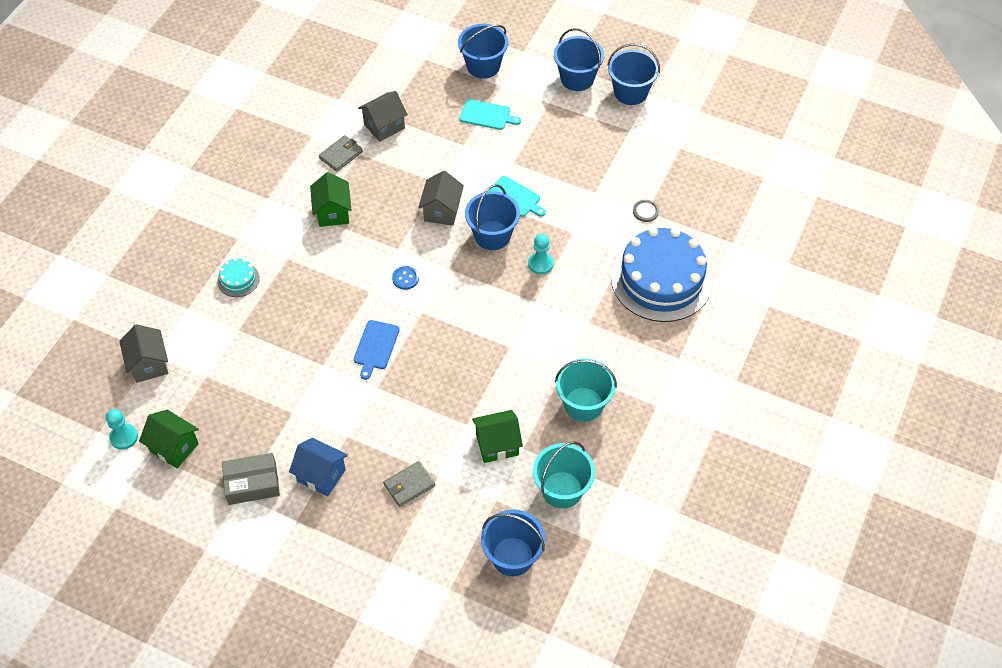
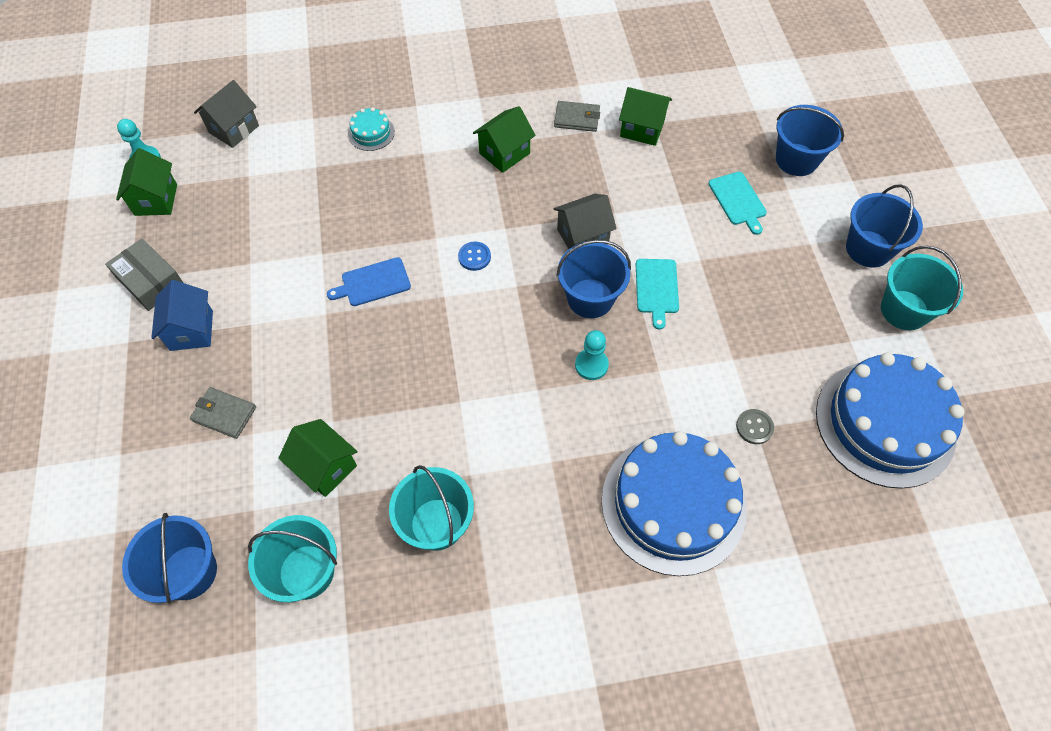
camera: 55 degrees right, 5 degrees up
(384, 126) = (642, 129): grey house -> green house
(630, 92) = (904, 310): blue bucket -> turquoise bucket
(690, 151) = (885, 423): none -> blue cake

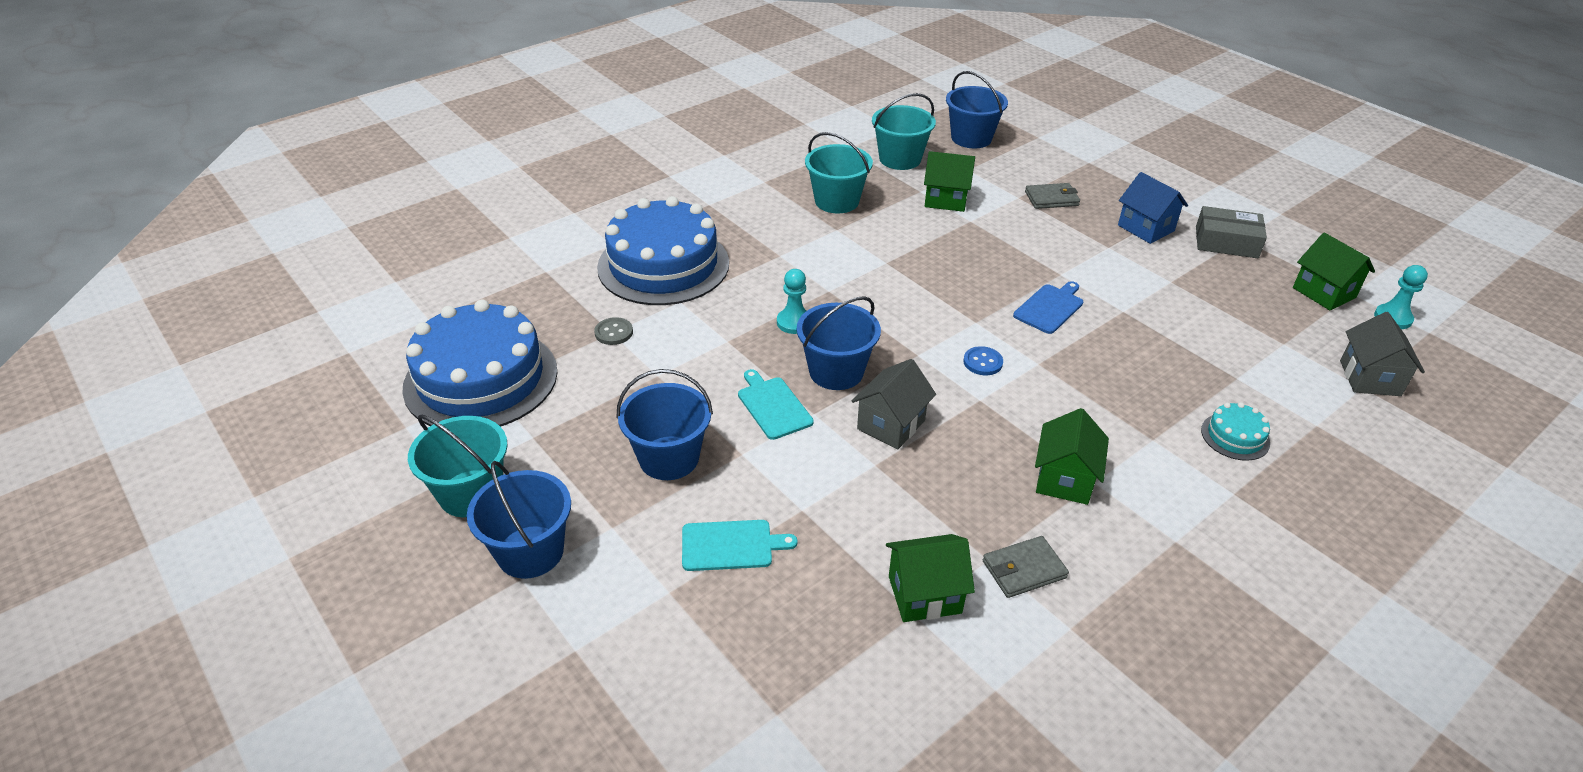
camera: 150 degrees right, 20 degrees down
(738, 200) = (731, 545): turquoise cutting board -> turquoise cutting board turned 135 degrees clockwise
(796, 160) = (673, 647): blue bucket -> blue bucket (669, 458)

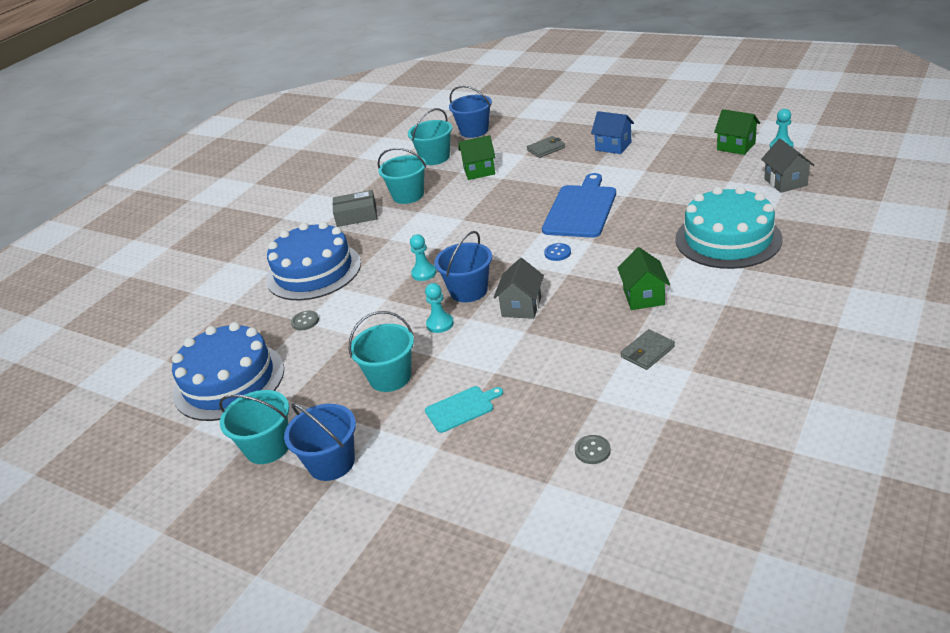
camera: 15 degrees left, 5 degrees down
(669, 458) = (390, 377): blue bucket -> turquoise bucket
(773, 406) = (440, 324): turquoise cutting board -> turquoise pawn
(864, 692) = (592, 450): none -> grey button
(924, 594) = (597, 387): green house -> none
(1049, 307) = (580, 209): blue cutting board -> blue cutting board, size x1.90
(1226, 242) = (665, 138): grey box -> grey box (356, 215)
(1235, 436) = (728, 239): turquoise cake -> turquoise cake, size x2.40

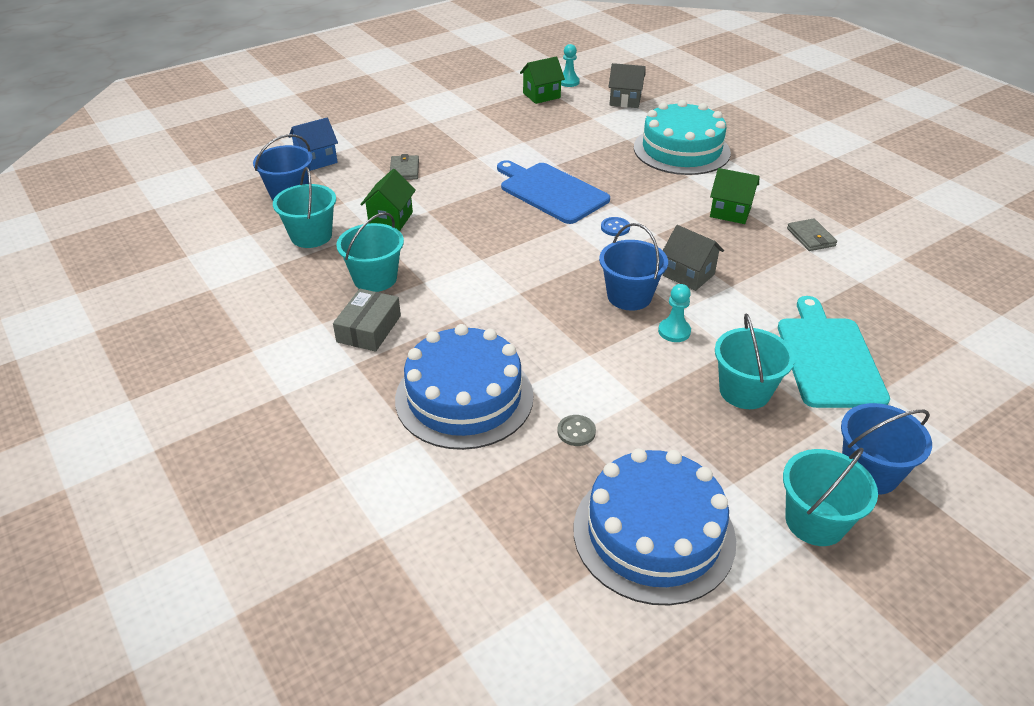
camera: 70 degrees left, 5 degrees up
(424, 273) = (564, 315): turquoise pawn -> none
(461, 408) = (828, 358): turquoise cutting board -> turquoise cutting board, size x1.90
(592, 450) = (927, 306): grey button -> none
(613, 146) = (456, 139): blue house -> blue house (317, 160)

